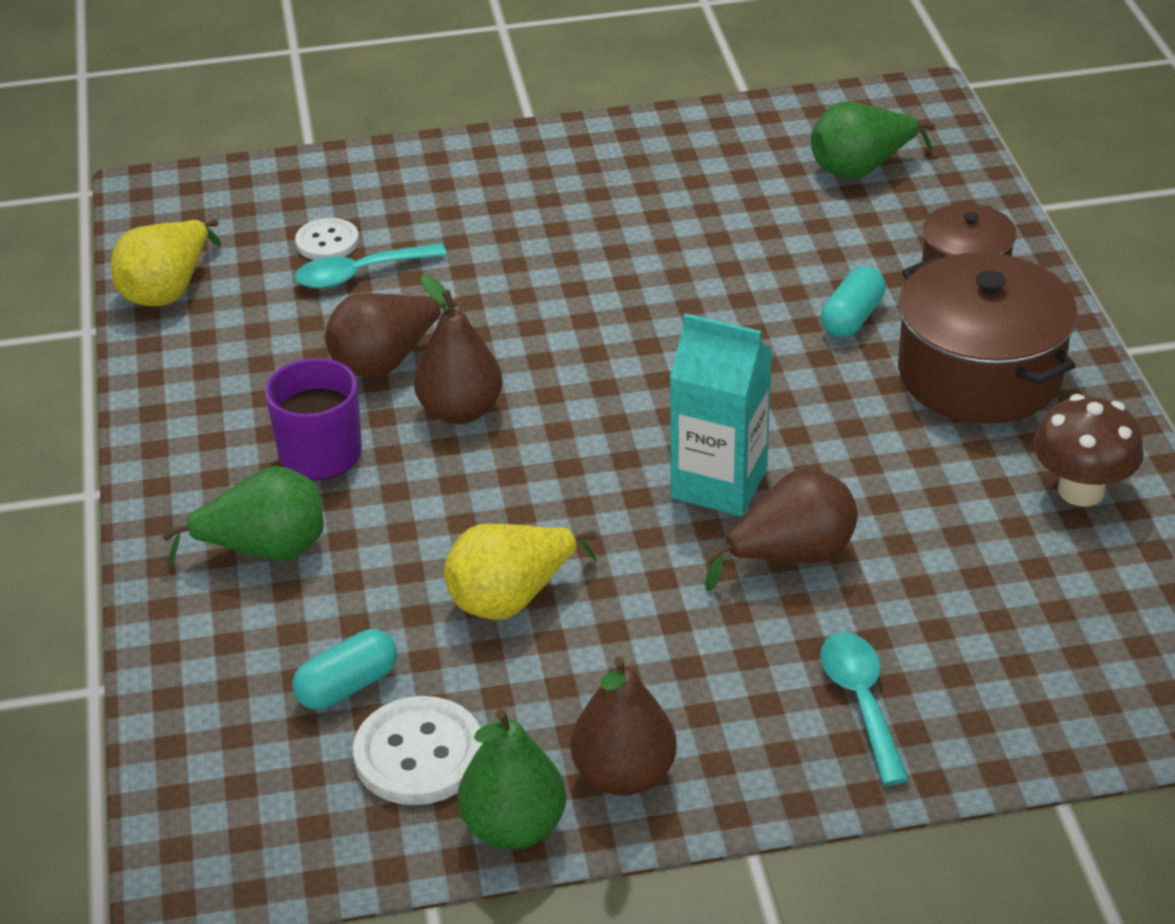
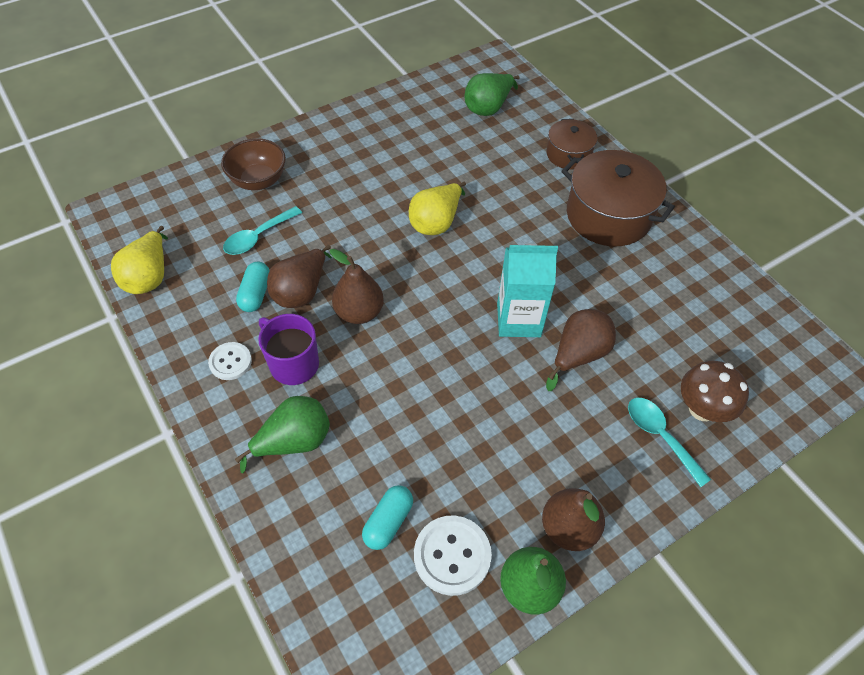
camera: 25 degrees left, 15 degrees up
(327, 242) = (229, 220): white button -> white button (230, 362)
(403, 197) = (258, 181): none -> brown bowl
(511, 598) = (449, 429): yellow pear -> yellow pear (436, 222)
(852, 318) = (530, 198): turquoise capsule -> turquoise capsule (255, 294)
(1081, 490) = (691, 272): brown mushroom -> brown mushroom (702, 409)

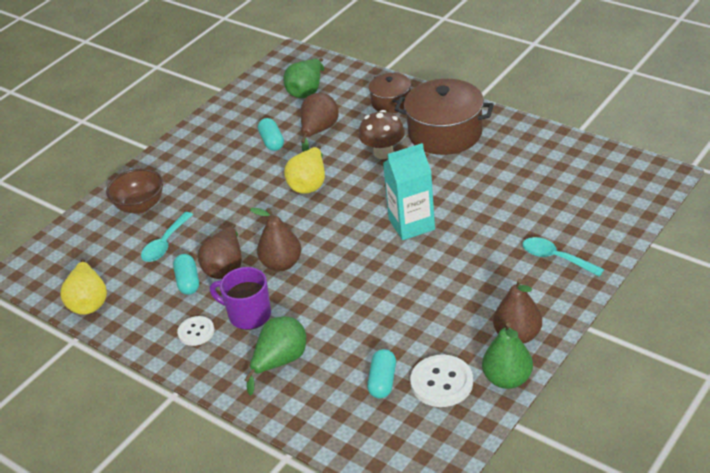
camera: 15 degrees left, 15 degrees down
(424, 155) = (272, 142): none -> turquoise capsule
(578, 355) = (469, 230): brown pear -> brown pear (319, 131)
(702, 409) = (578, 231): brown mushroom -> brown mushroom (383, 153)

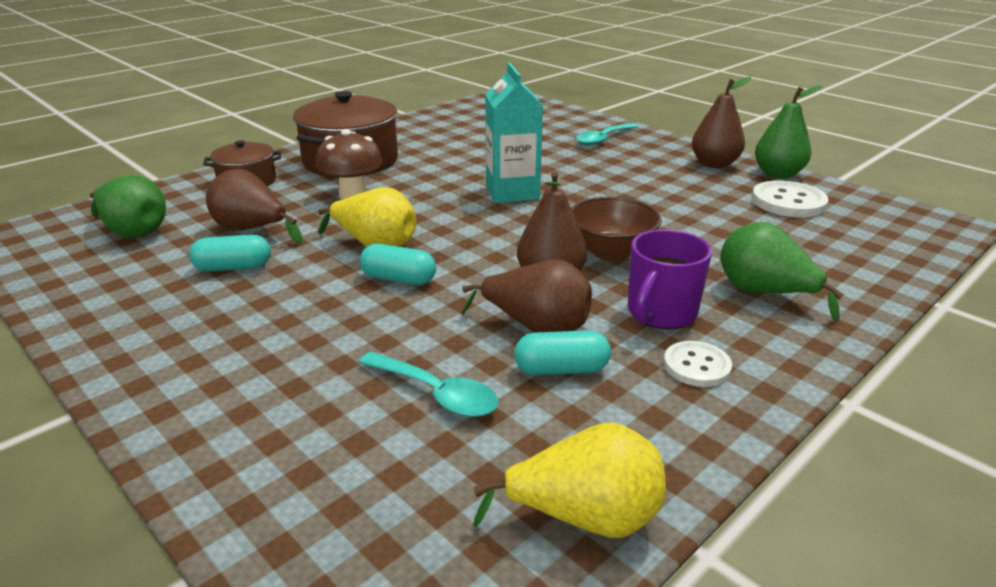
camera: 85 degrees left, 10 degrees down
(140, 206) = (284, 426): brown bowl -> brown bowl (611, 252)
(382, 381) = (792, 231): turquoise capsule -> turquoise capsule (399, 279)

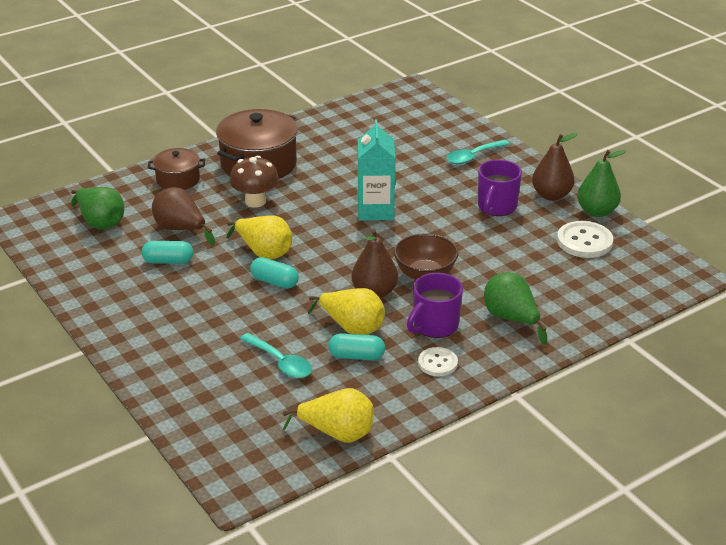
camera: 10 degrees right, 5 degrees up
(537, 328) = (352, 327): brown pear -> yellow pear
(658, 178) = (496, 207): none -> purple mug

